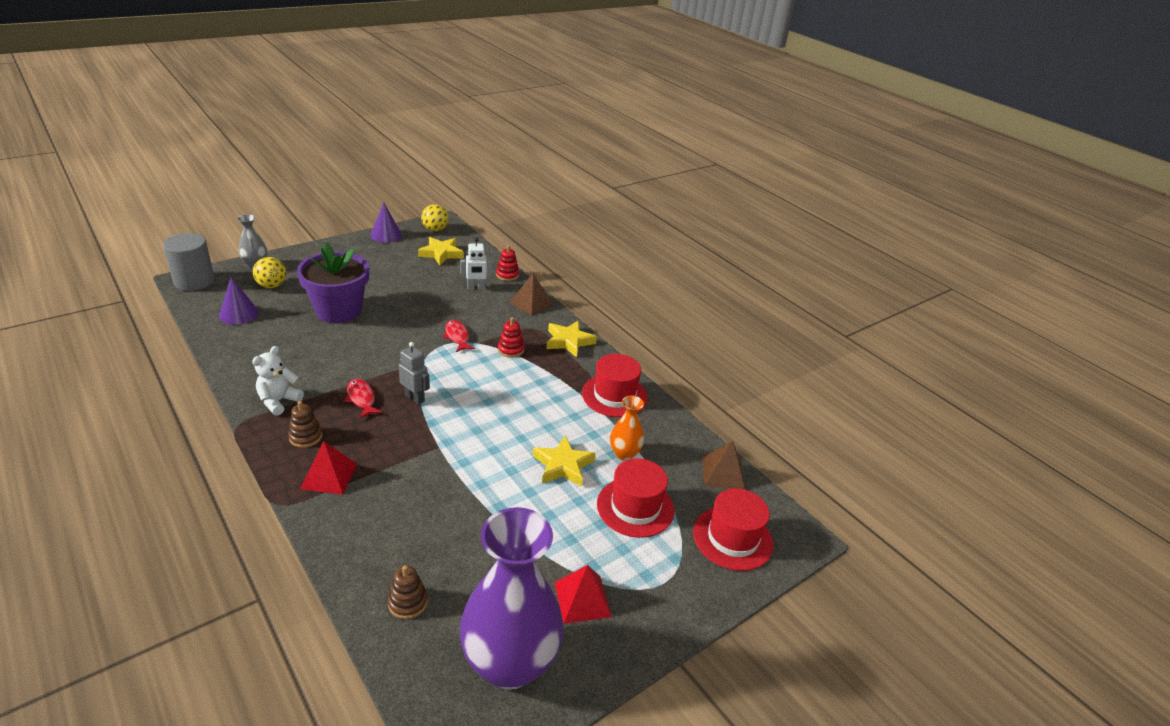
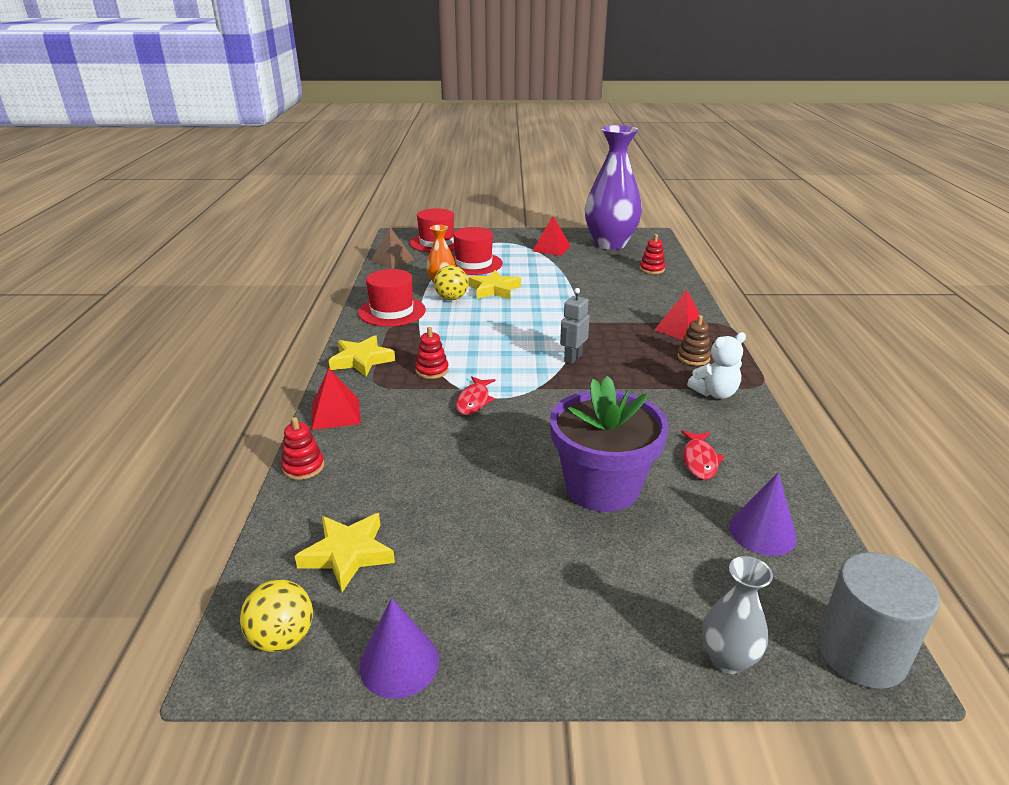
camera: 140 degrees left, 5 degrees down
(272, 286) = (699, 581): yellow ball -> yellow ball (451, 298)
(361, 399) = (626, 372): red fish -> red fish (699, 460)
(408, 602) = (652, 269): brown stacking toy -> red stacking toy
(415, 398) = (572, 358): grey robot -> grey robot turned 45 degrees clockwise
(476, 288) = (375, 460): white robot -> none
(531, 303) = (335, 413): brown pyramid -> red pyramid

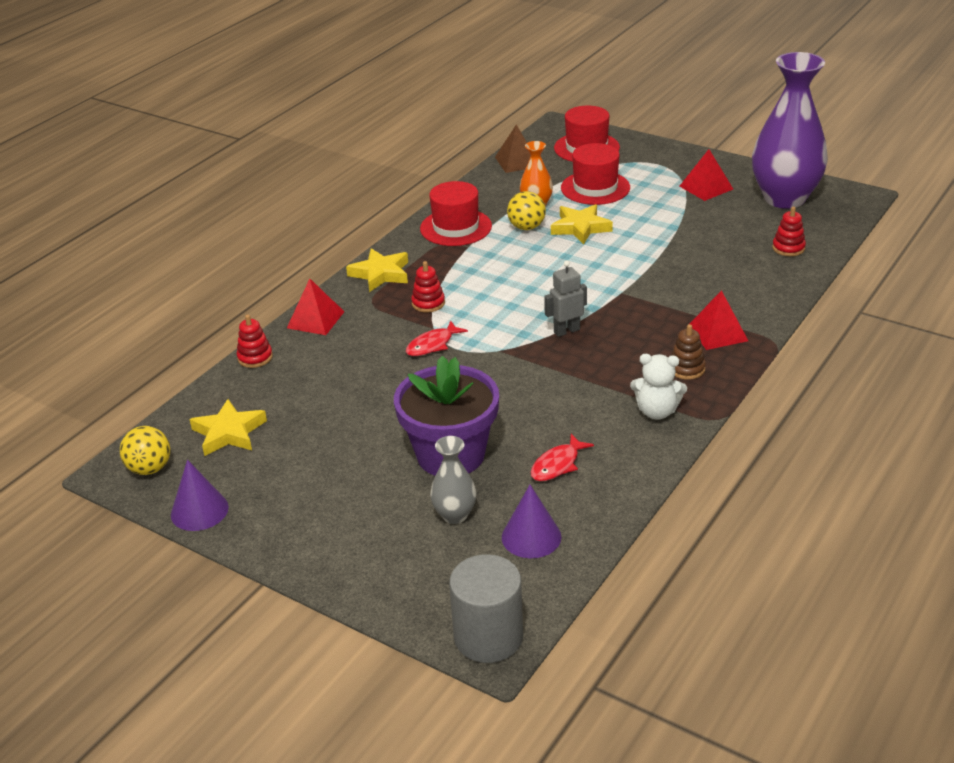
camera: 35 degrees right, 5 degrees up
(727, 659) = (394, 598): grey vase -> grey vase (455, 515)

